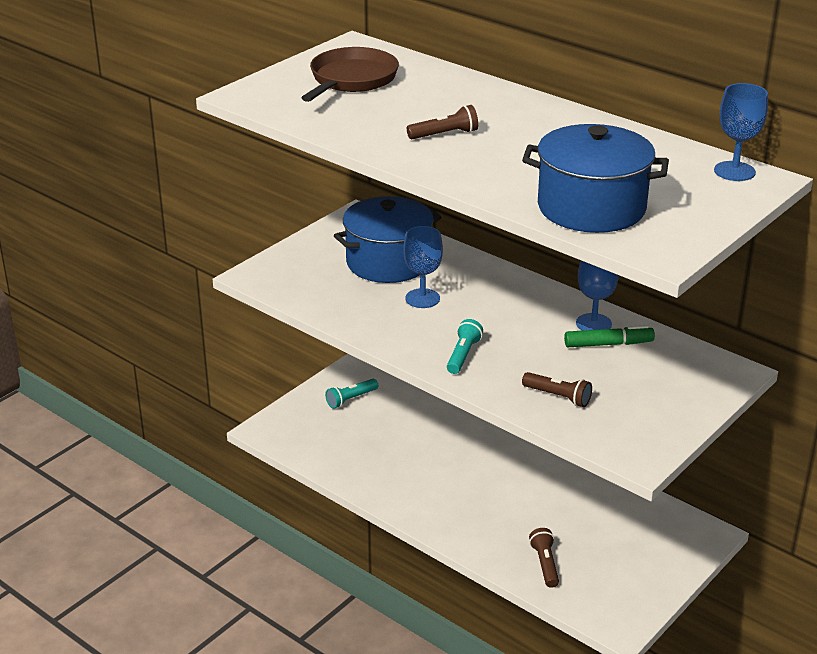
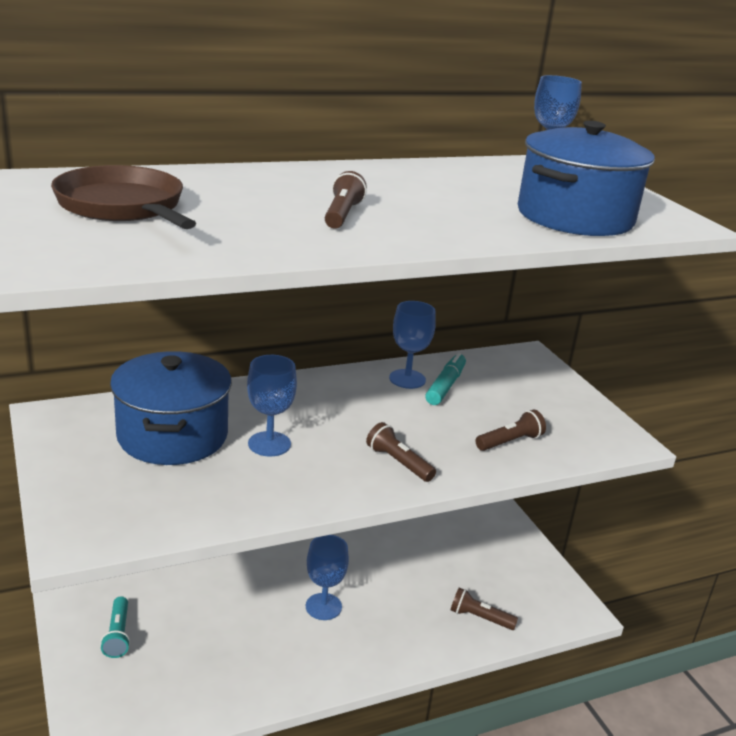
camera: 65 degrees left, 5 degrees down
(463, 355) = (398, 463): turquoise flashlight -> brown flashlight
(469, 476) = (323, 606): none -> blue goblet
(608, 344) = (445, 386): green marker -> turquoise marker

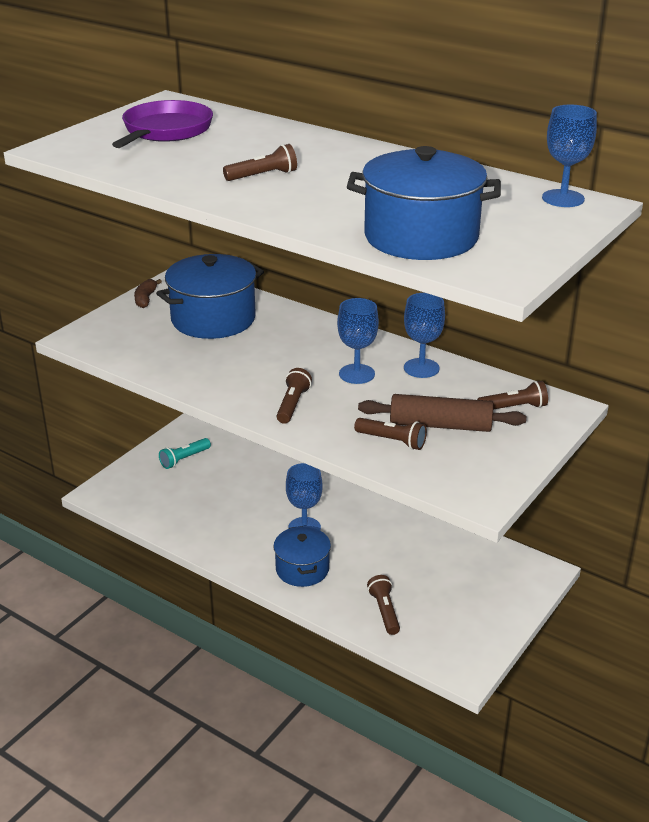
camera: 60 degrees right, 5 degrees up
(58, 456) = (145, 299): none -> brown banana
(123, 207) = (165, 131): brown pan -> purple pan
(269, 444) = (249, 352): blue goblet -> blue goblet (356, 374)
(381, 639) = (302, 569): none -> blue pot
(445, 386) = (438, 387): turquoise marker -> none
(506, 411) = (440, 425): none -> brown rolling pin
(509, 372) = (514, 408): none -> brown flashlight

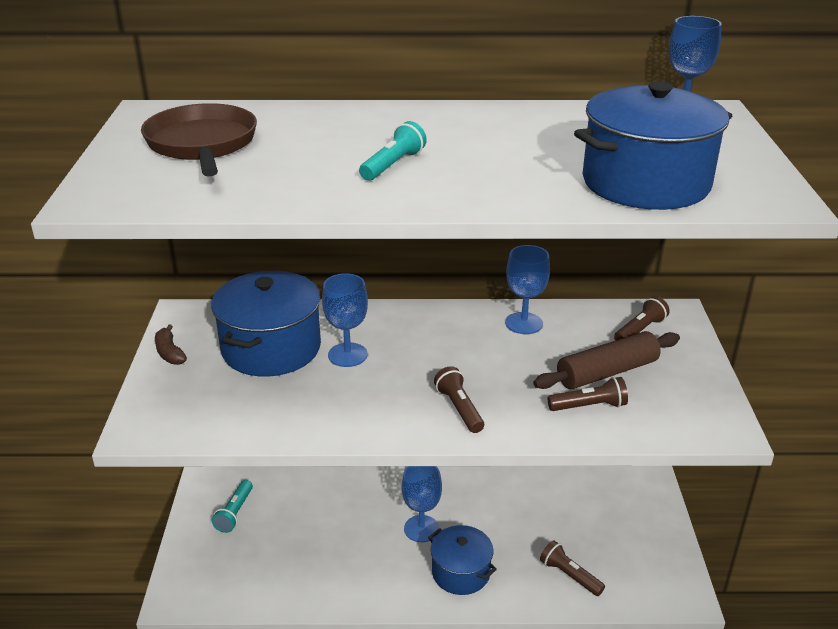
camera: 35 degrees left, 0 degrees up
(165, 131) = (202, 145): purple pan -> brown pan
(263, 176) = (393, 165): brown flashlight -> turquoise flashlight
(356, 374) = (477, 352): blue goblet -> blue goblet (347, 355)

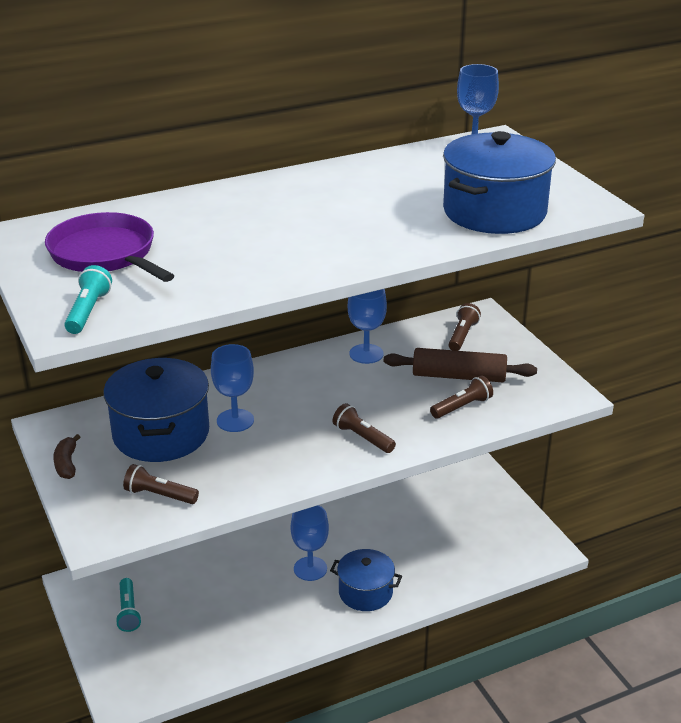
camera: 25 degrees left, 0 degrees up
(169, 352) = (67, 464): brown banana -> brown banana turned 45 degrees clockwise
(202, 145) = (106, 255): brown pan -> purple pan
(393, 165) = (291, 238): turquoise flashlight -> turquoise flashlight (88, 311)
(569, 575) = (454, 565): brown flashlight -> brown flashlight (159, 495)
(607, 372) = (459, 376): brown rolling pin -> brown rolling pin turned 60 degrees clockwise

